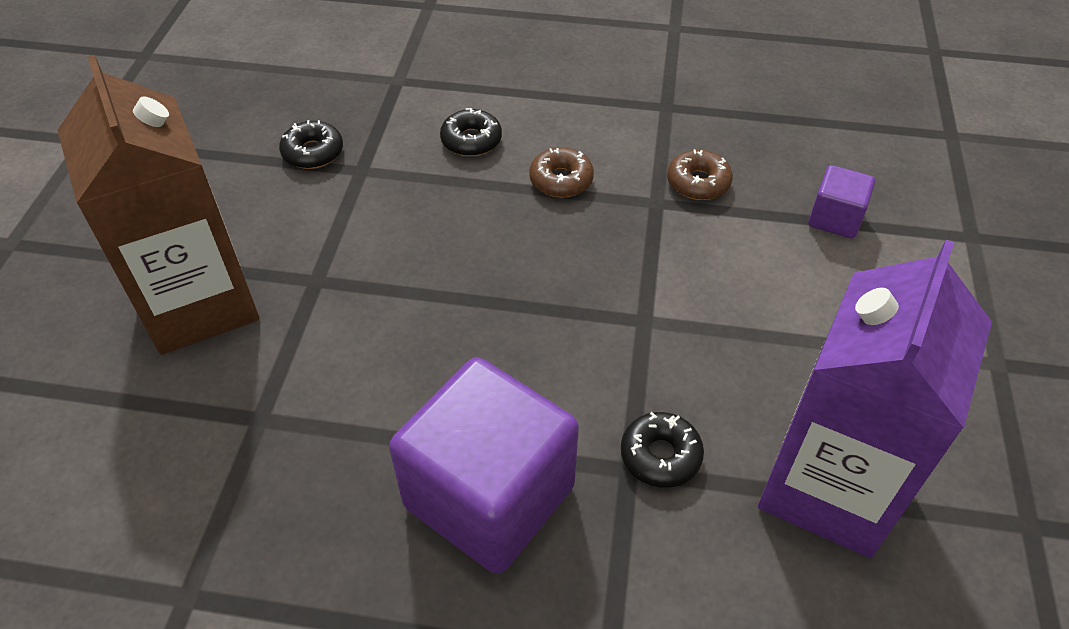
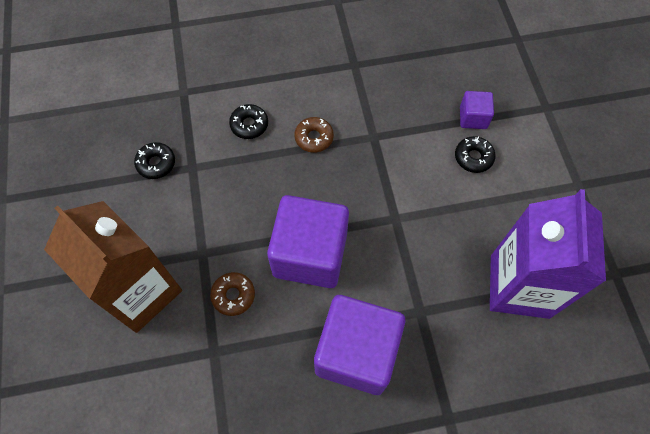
camera: 20 degrees left, 15 degrees up
(480, 330) = (310, 254): none -> purple cube
(660, 455) = (433, 298): black donut -> black donut (473, 157)
(698, 182) = (391, 115): brown donut -> brown donut (233, 295)

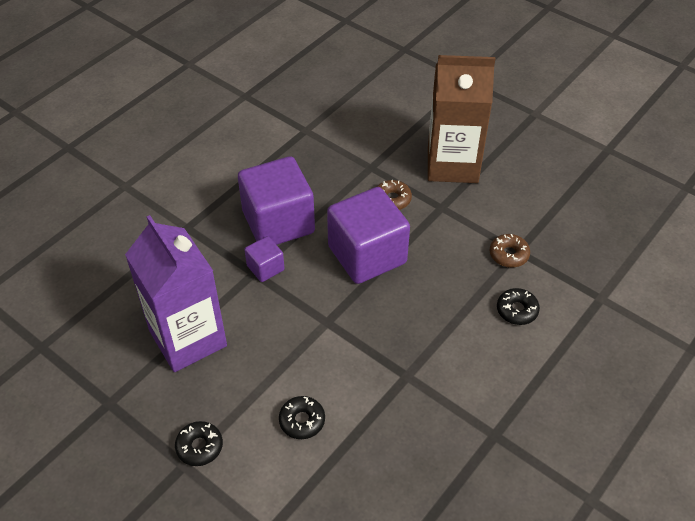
camera: 140 degrees right, 15 degrees down
(156, 163) = (545, 235): black donut -> black donut (199, 447)
(314, 138) = (454, 338): brown donut -> brown donut (508, 254)
(473, 118) = (333, 463): purple cube -> purple cube (265, 268)

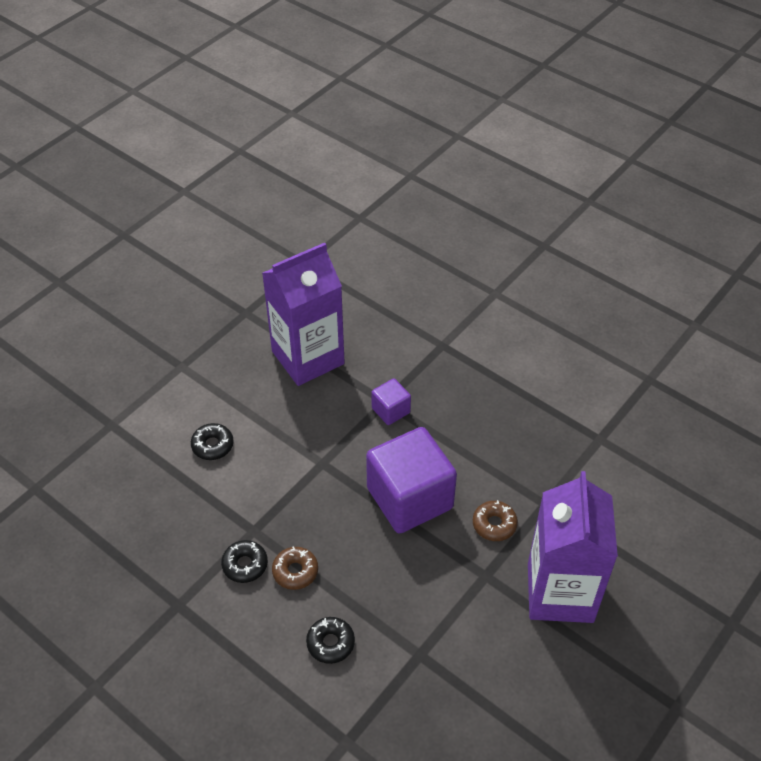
camera: 90 degrees right, 0 degrees up
(199, 447) = (196, 375): black donut -> black donut (245, 565)
(278, 222) = (453, 418): purple cube -> none
(452, 164) = (560, 592): brown carton -> purple carton
(508, 254) = (413, 643): brown donut -> brown donut (295, 571)

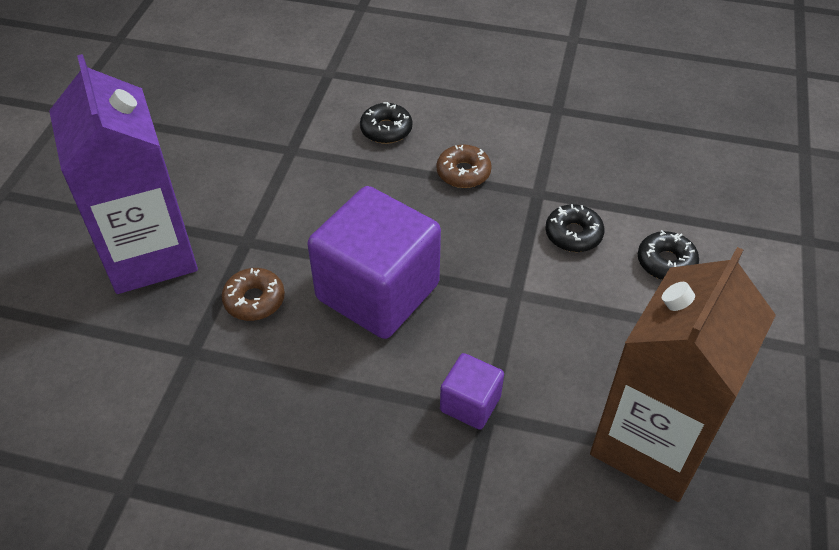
camera: 155 degrees right, 0 degrees up
(245, 565) = (520, 160): black donut -> black donut (573, 234)
(308, 357) = (652, 442): purple carton -> brown carton

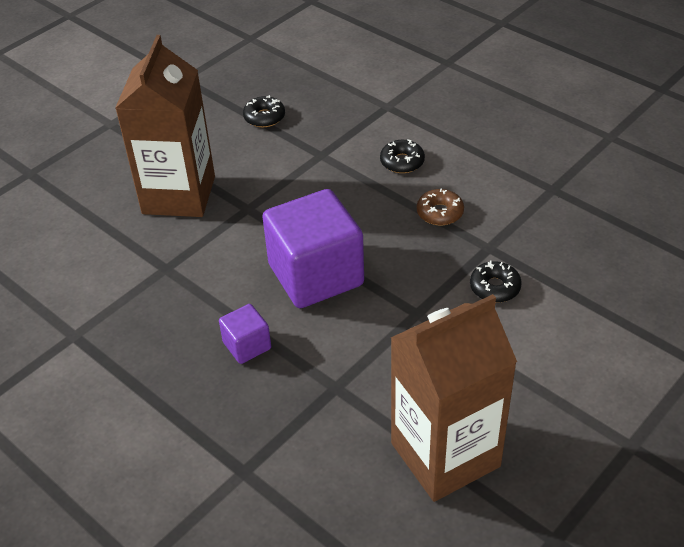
camera: 30 degrees right, 5 degrees down
(150, 254) = (179, 195): purple carton -> brown carton
(254, 300) = (227, 250): brown donut -> none
(470, 403) = (329, 374): purple cube -> purple cube (247, 345)
(666, 262) = (556, 335): black donut -> black donut (264, 117)

